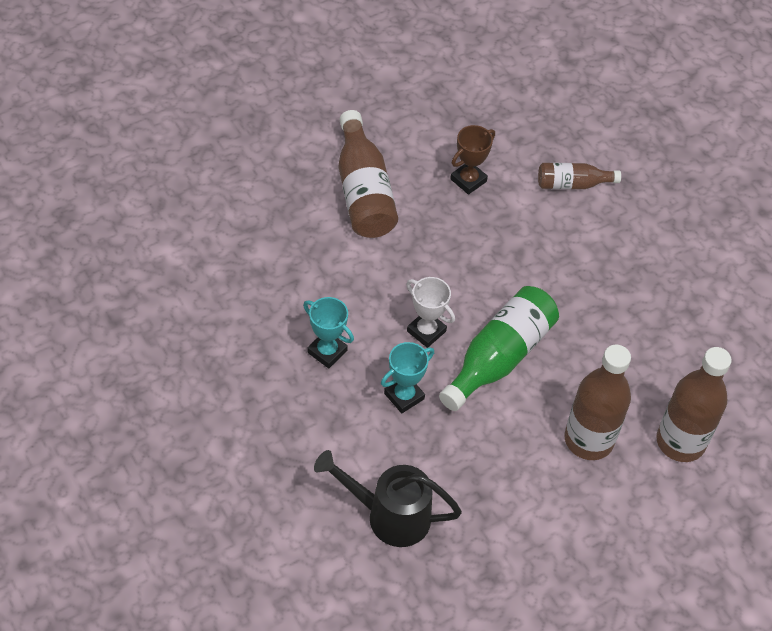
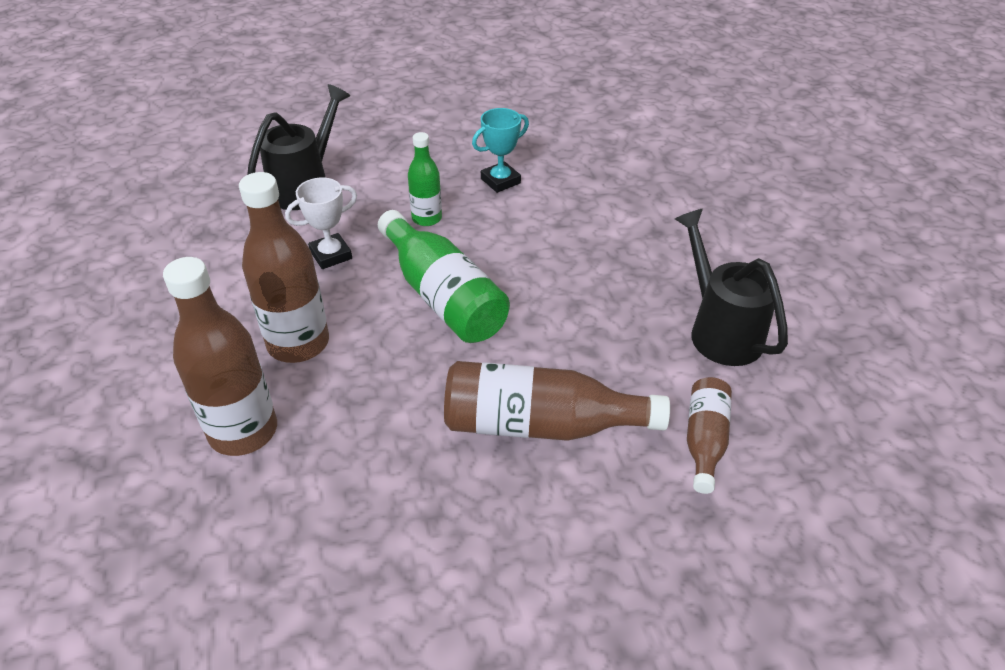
camera: 110 degrees right, 10 degrees down
(363, 191) = (708, 239): brown bottle -> brown bottle (540, 424)
(404, 396) = (427, 218): turquoise trophy -> green bottle
(426, 331) = (499, 248): white trophy -> white trophy (331, 255)
(468, 180) = (720, 330): brown trophy -> black watering can

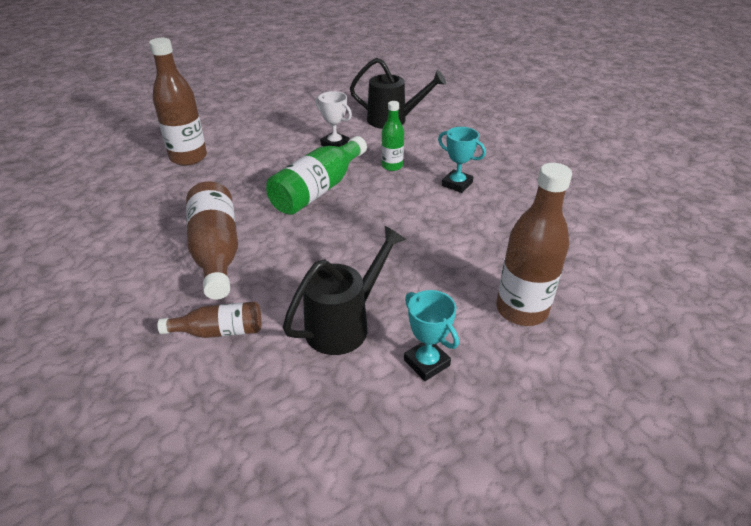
camera: 70 degrees right, 5 degrees down
(298, 343) = (256, 154): brown bottle -> brown bottle (521, 310)
(787, 286) = (426, 363): none -> turquoise trophy

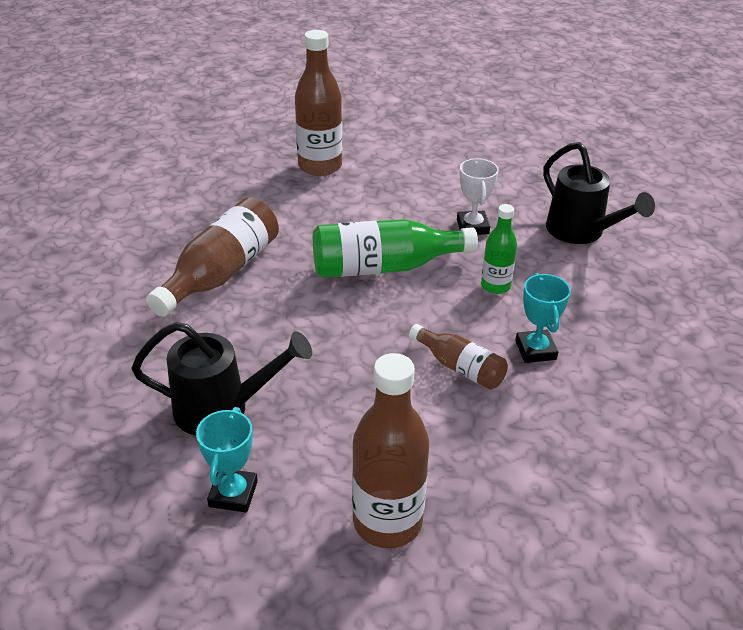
camera: 45 degrees right, 0 degrees up
(219, 331) = (134, 344): brown bottle -> brown bottle (460, 367)

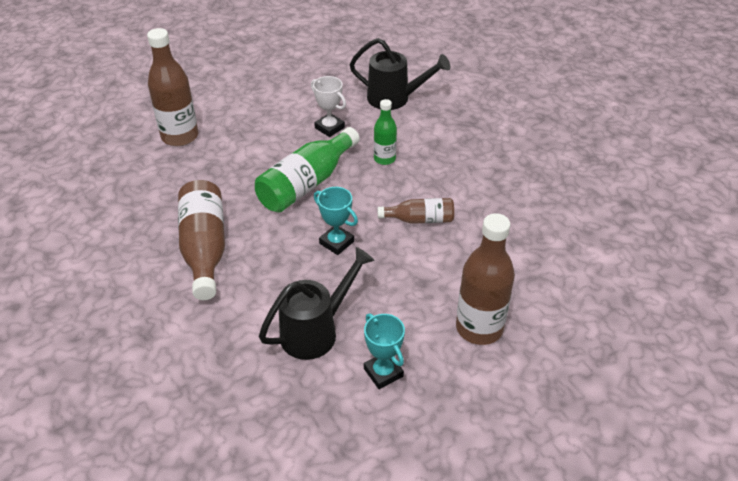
camera: 40 degrees left, 5 degrees up
(535, 350) = (447, 185): turquoise trophy -> turquoise trophy (336, 242)

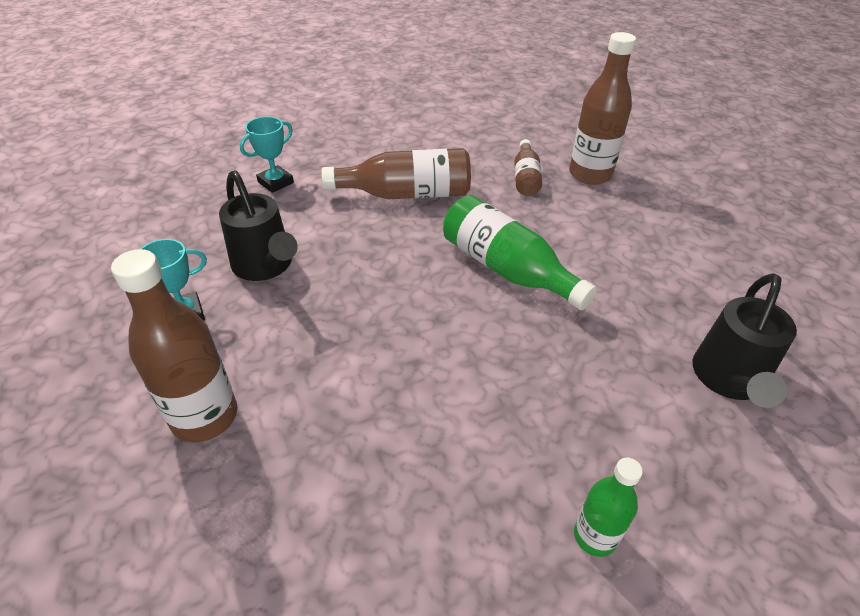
camera: 95 degrees right, 0 degrees up
(329, 128) = (630, 296): white trophy -> none
(336, 242) = (395, 290): turquoise trophy -> turquoise trophy (275, 182)
(384, 159) = (563, 351): green bottle -> green bottle (595, 536)
(419, 219) = (425, 377): brown bottle -> brown bottle (525, 177)

